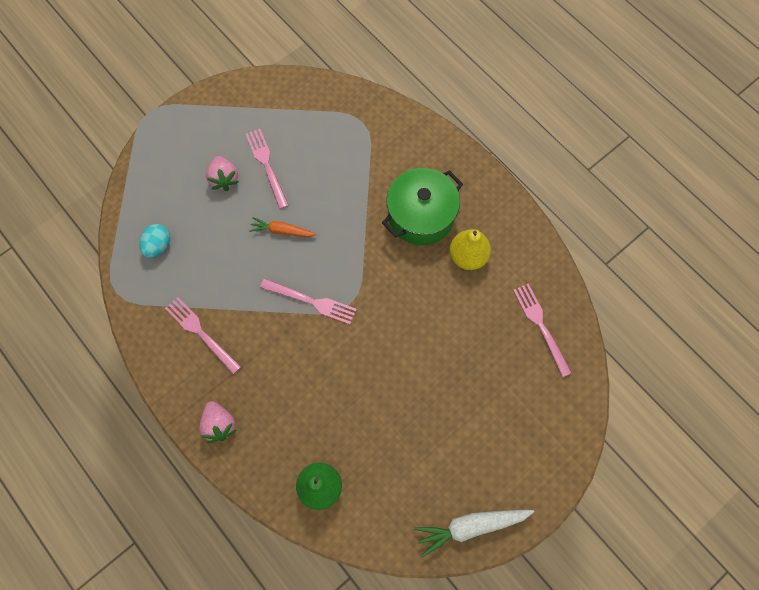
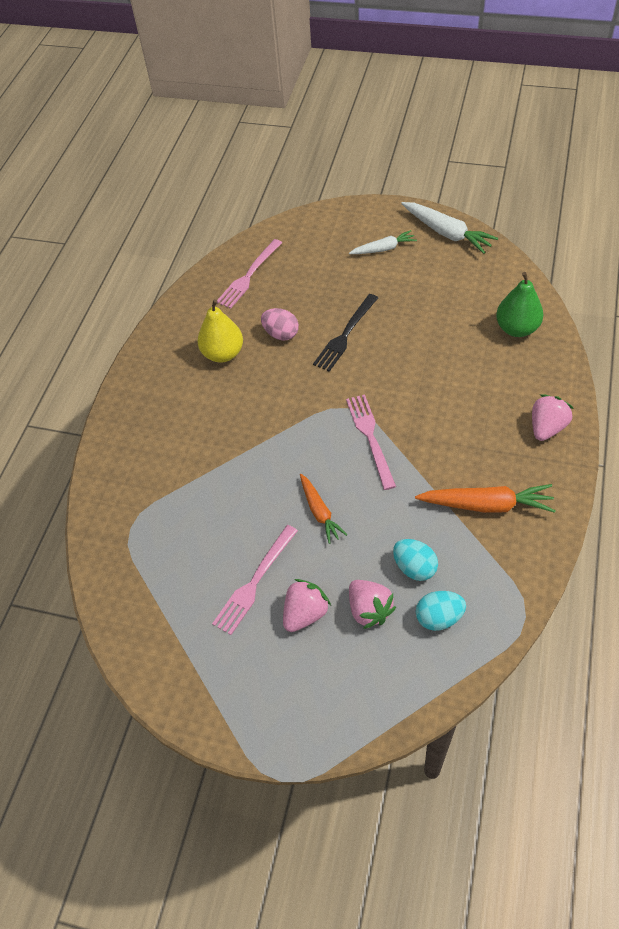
camera: 120 degrees left, 15 degrees down
(196, 213) = (369, 609): none -> pink strawberry
(198, 256) = (414, 567): none -> turquoise egg
(200, 332) = (486, 505): pink fork -> orange carrot
(417, 352) = (345, 335): none -> black fork
(421, 216) = (208, 410): green pot -> none
(456, 308) = (281, 334): none -> pink egg
(492, 455) = (383, 249): none -> white carrot

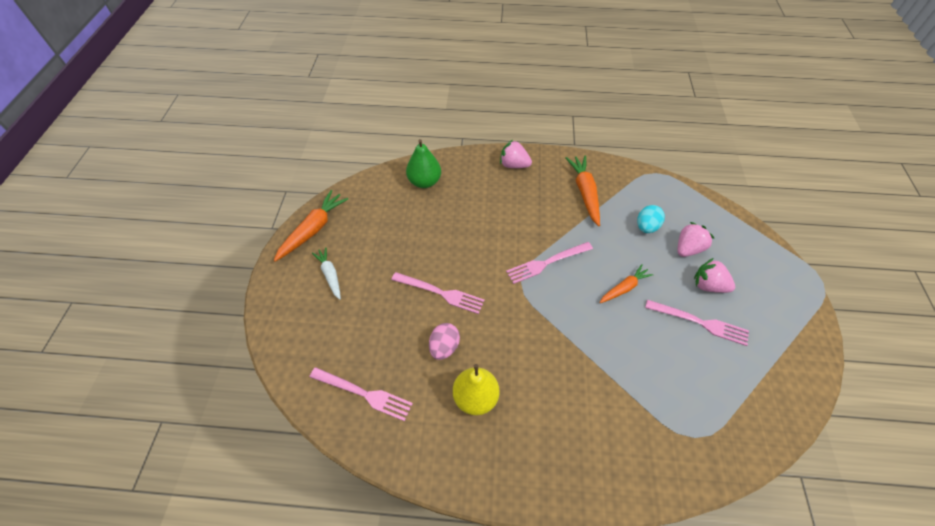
camera: 105 degrees left, 0 degrees up
(345, 335) = (441, 293): black fork -> pink fork
(439, 617) = (676, 212): turquoise egg -> none
(446, 233) = (313, 229): white carrot -> orange carrot

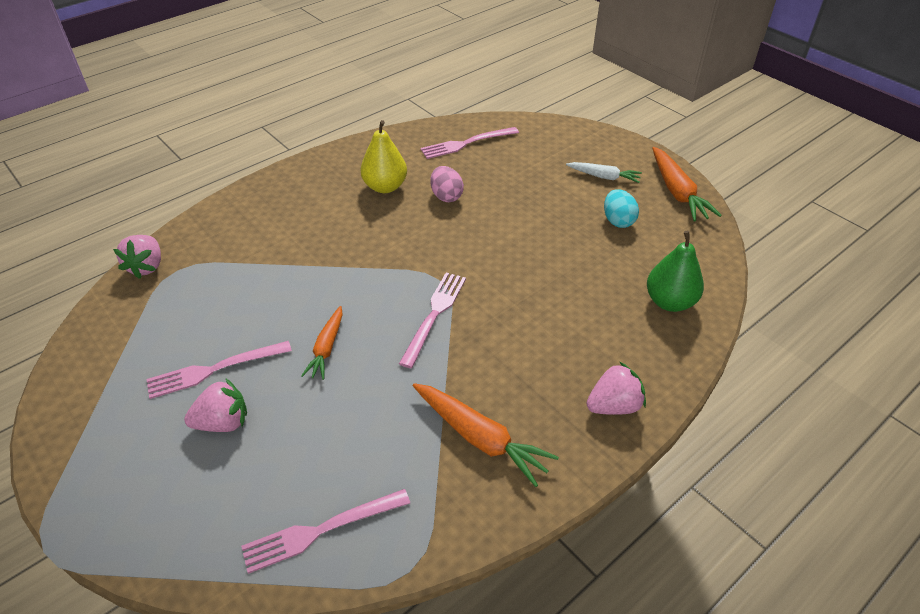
camera: 135 degrees right, 10 degrees down
(441, 293) = (499, 224): pink fork -> pink fork (319, 531)
(646, 227) = (354, 448): turquoise egg -> turquoise egg (618, 221)
(688, 248) = (276, 457): pink strawberry -> pink strawberry (147, 267)

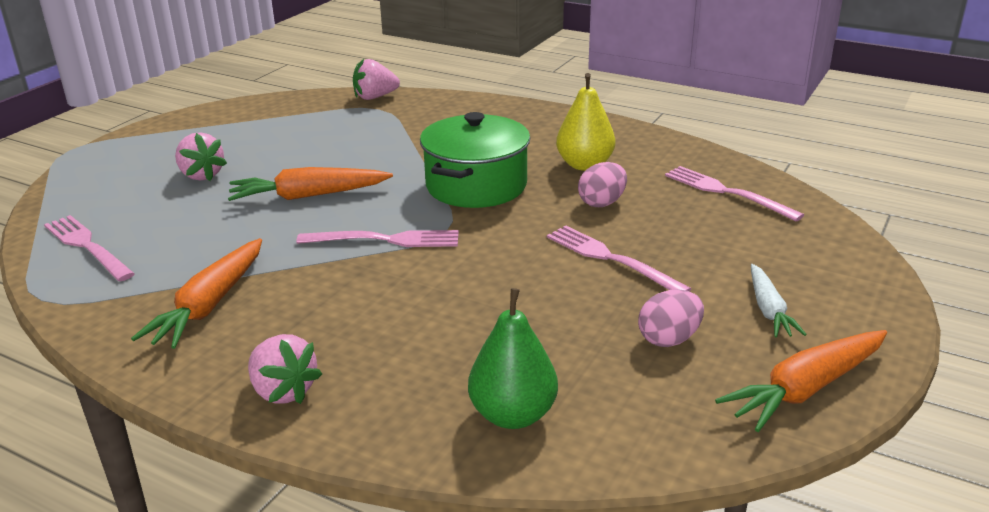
camera: 70 degrees right, 15 degrees down
(213, 370) = (261, 155): pink fork -> pink fork (609, 258)
(327, 348) = (309, 196): orange carrot -> orange carrot, size x1.57
(379, 247) = (476, 186): none -> green pot
(618, 221) = (669, 339): turquoise egg -> pink egg

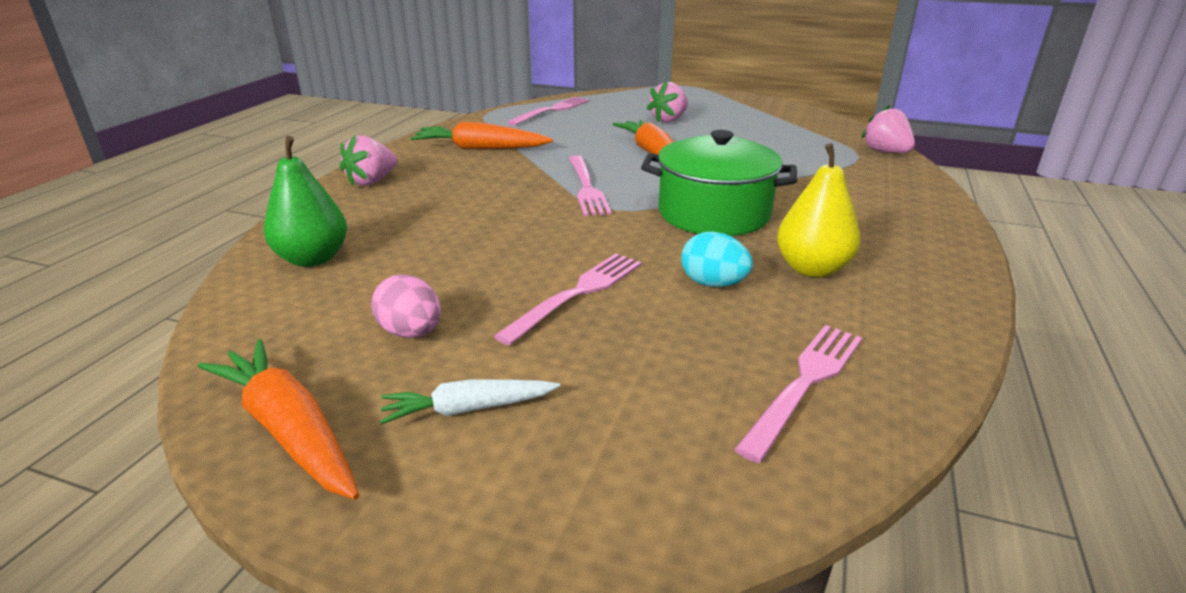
camera: 80 degrees right, 0 degrees up
(602, 203) = (713, 284): pink egg -> turquoise egg

